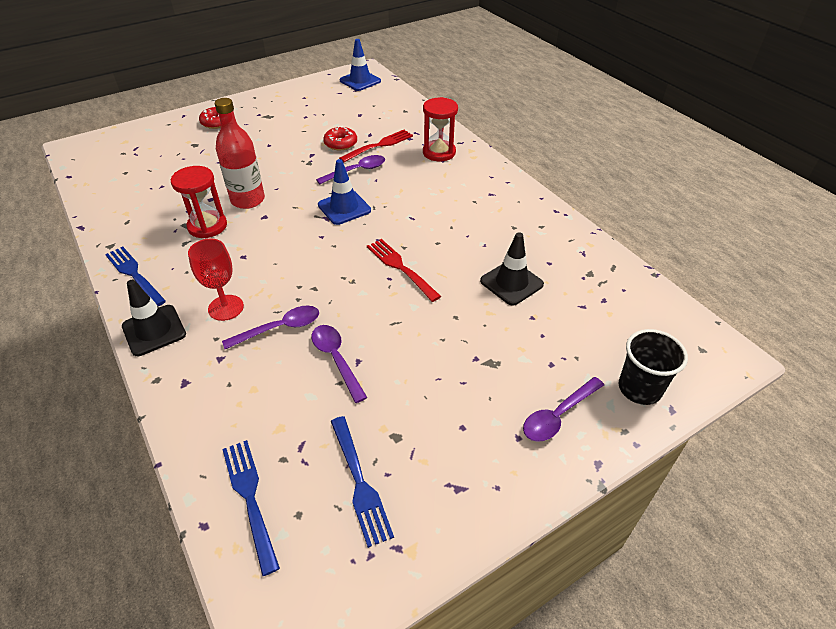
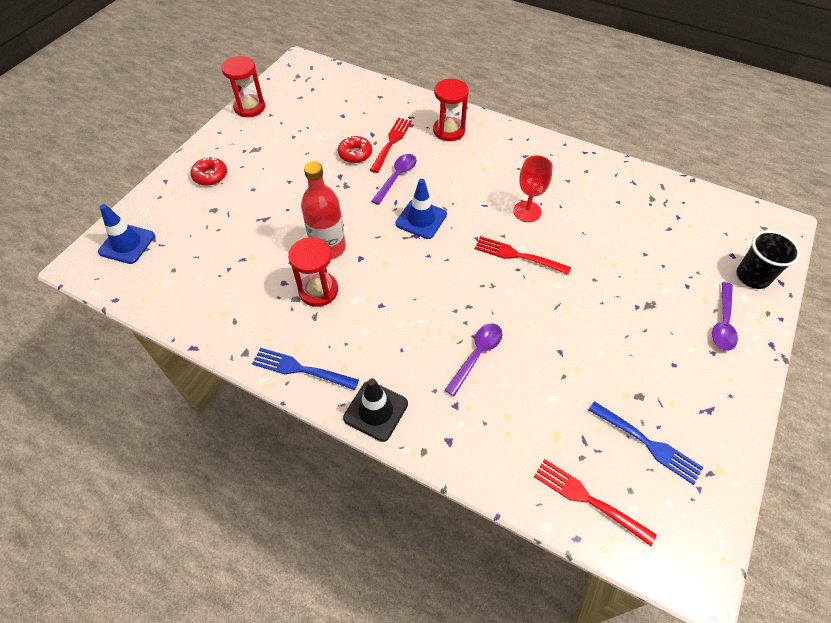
camera: 30 degrees left, 10 degrees up
(226, 308) = (415, 359): red goblet -> red goblet (527, 211)
(250, 499) = (589, 500): blue fork -> red fork
(293, 88) = (249, 107): none -> red hourglass
(336, 359) = (544, 359): purple spoon -> none
(360, 81) = (307, 76): blue traffic cone -> blue traffic cone (127, 244)
(511, 283) = (607, 231): black traffic cone -> none

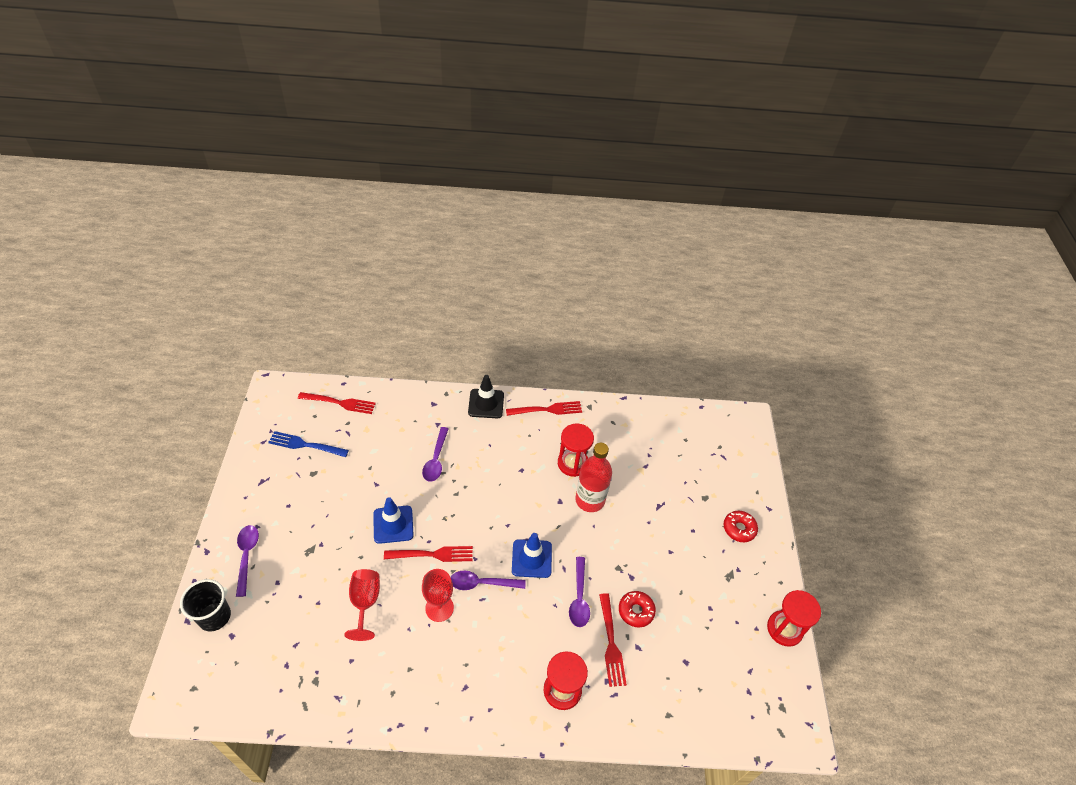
camera: 150 degrees right, 5 degrees down
(127, 244) = (736, 445): blue traffic cone -> blue traffic cone (393, 524)
(302, 369) = (546, 410): blue fork -> red fork
(479, 216) = (482, 583): none -> purple spoon
(597, 238) = (365, 602): none -> red goblet

